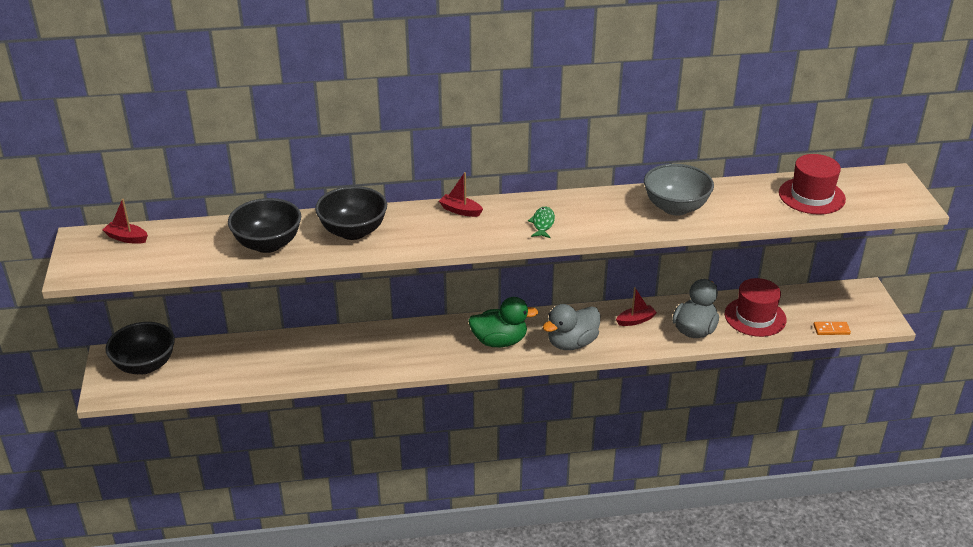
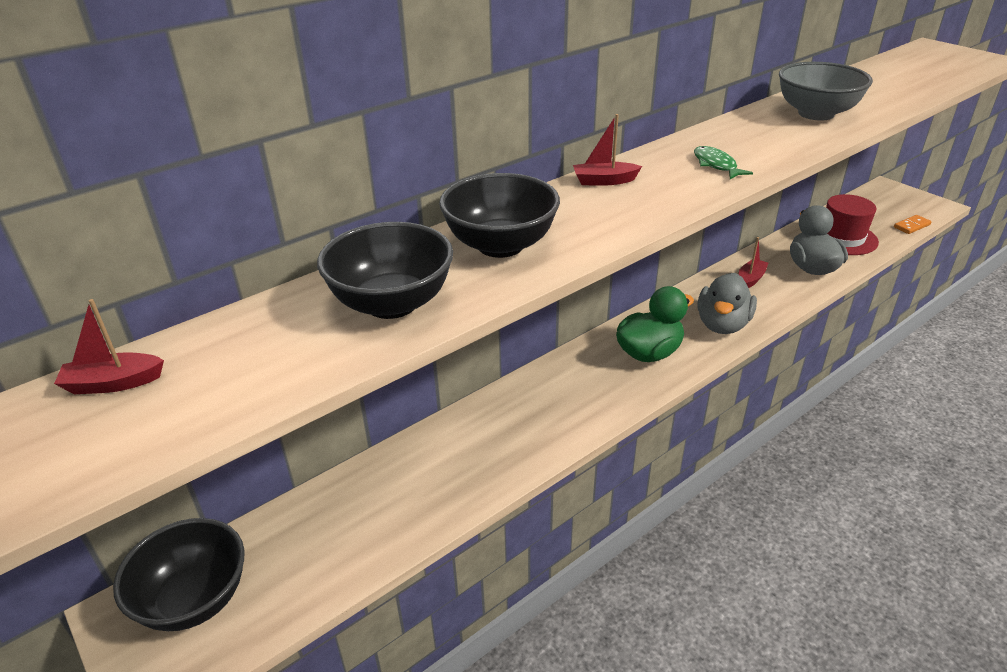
camera: 30 degrees left, 0 degrees up
(811, 196) = (906, 74): red hat -> none

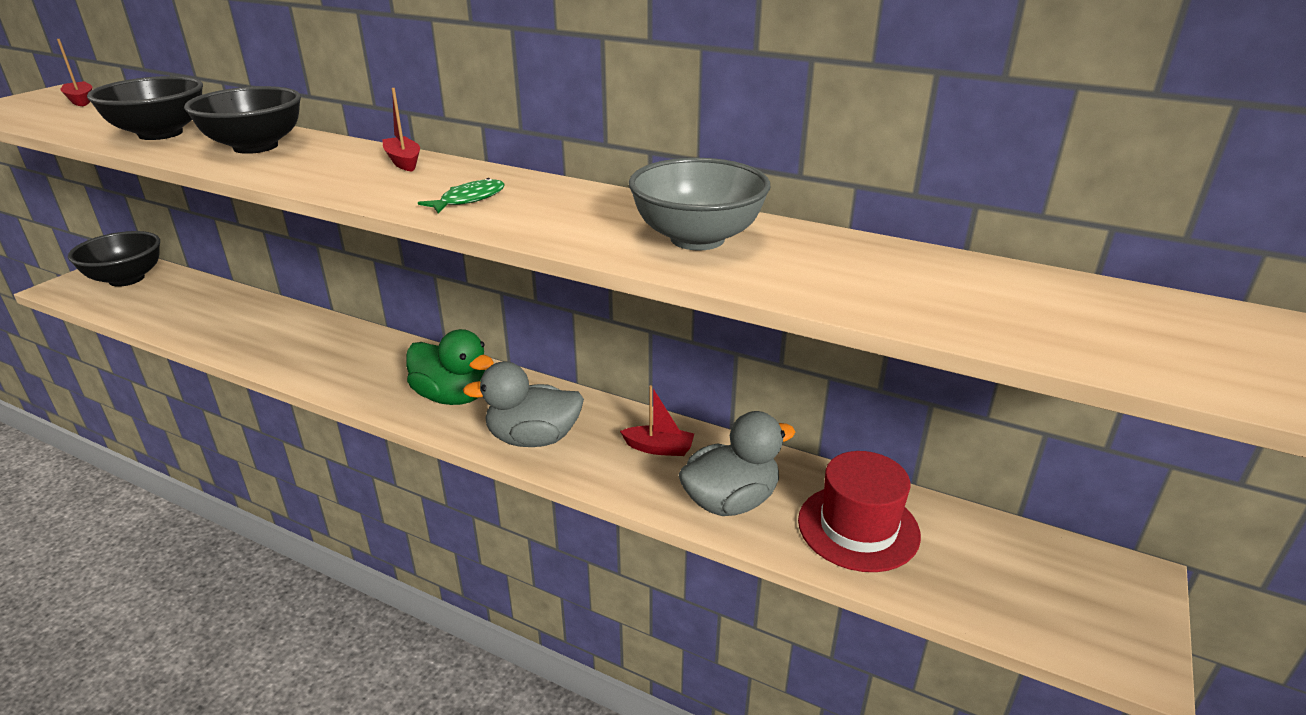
camera: 65 degrees right, 5 degrees down
(911, 226) = (990, 618): orange domino -> none

